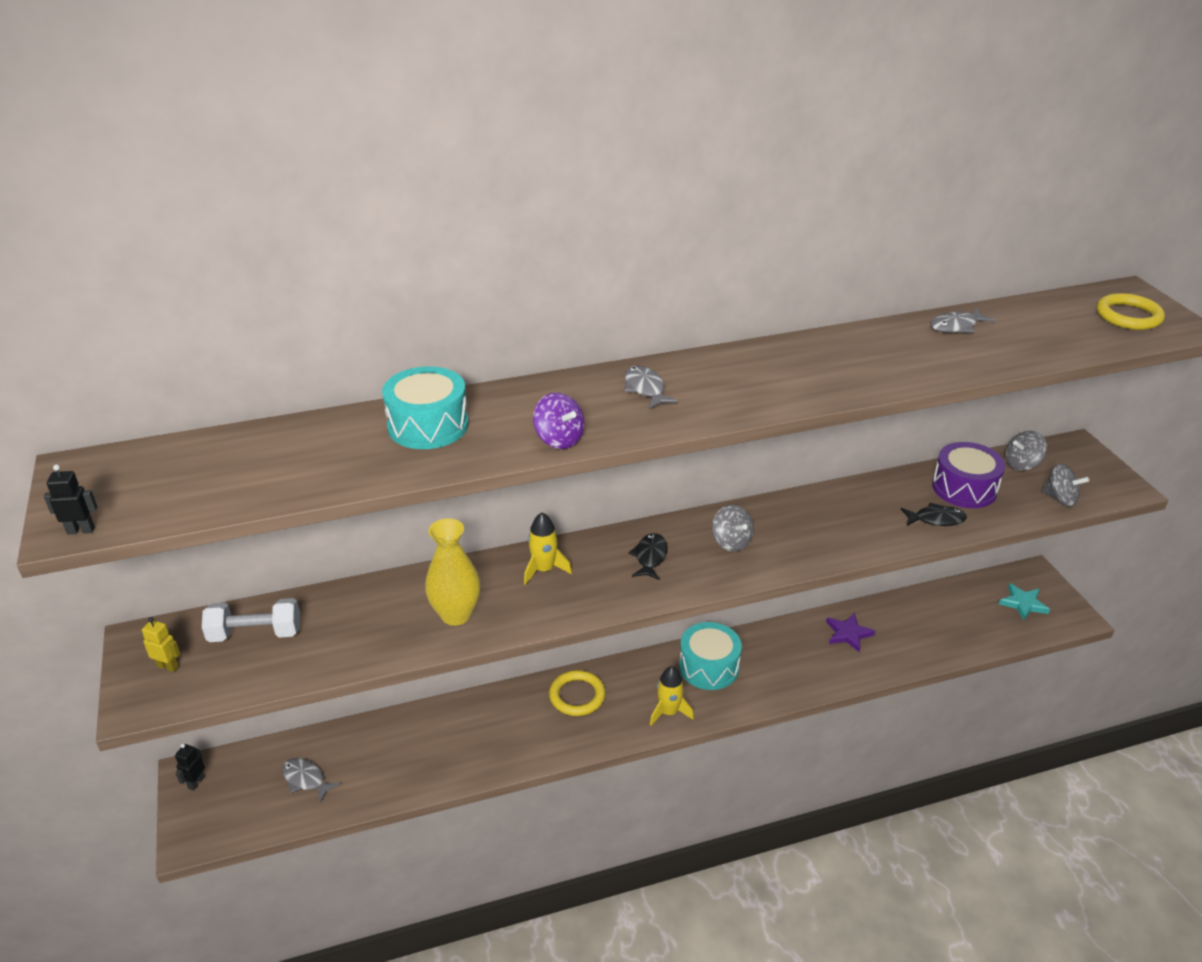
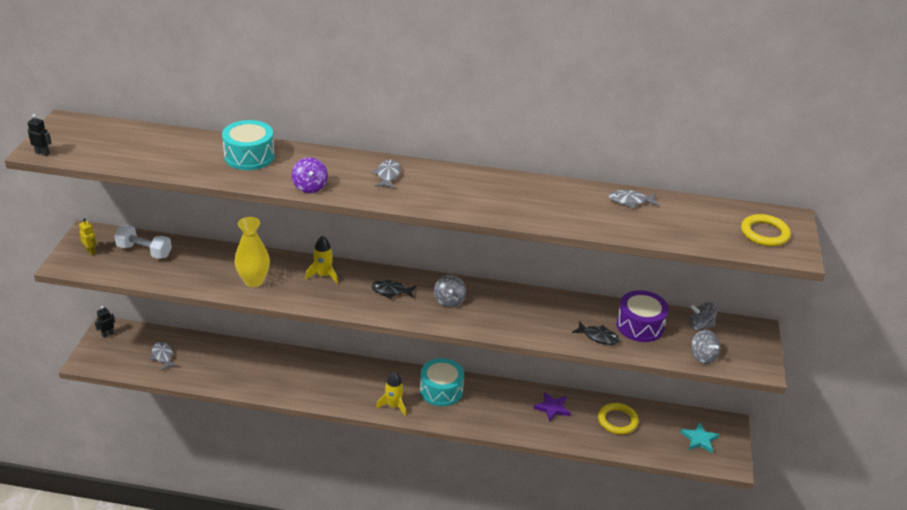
camera: 25 degrees right, 0 degrees up
(577, 696) = (346, 374): yellow ring -> yellow ring (617, 421)
(650, 557) = (391, 291): black fish -> black fish turned 120 degrees counterclockwise

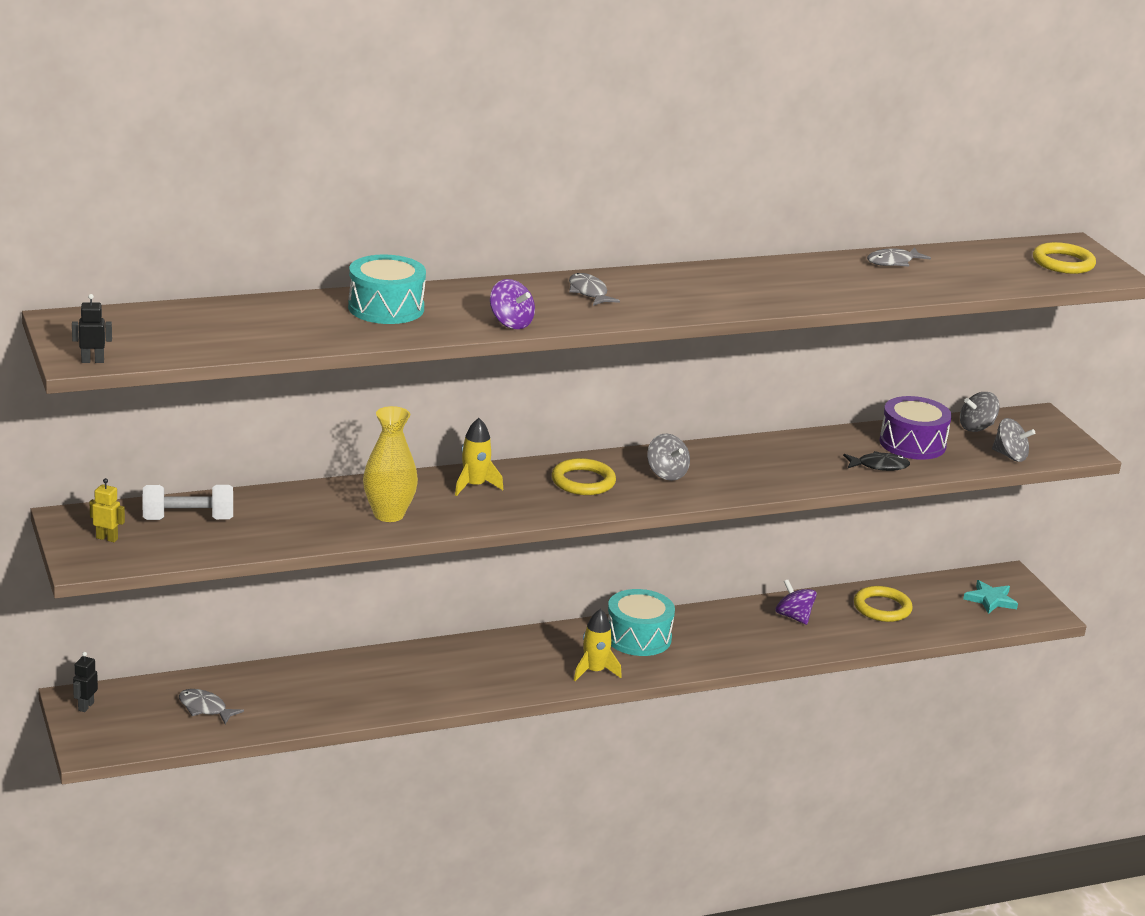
camera: 30 degrees left, 10 degrees down
(391, 291) = (583, 481): black fish -> yellow ring
(552, 408) = (794, 617): purple star -> purple spinning top

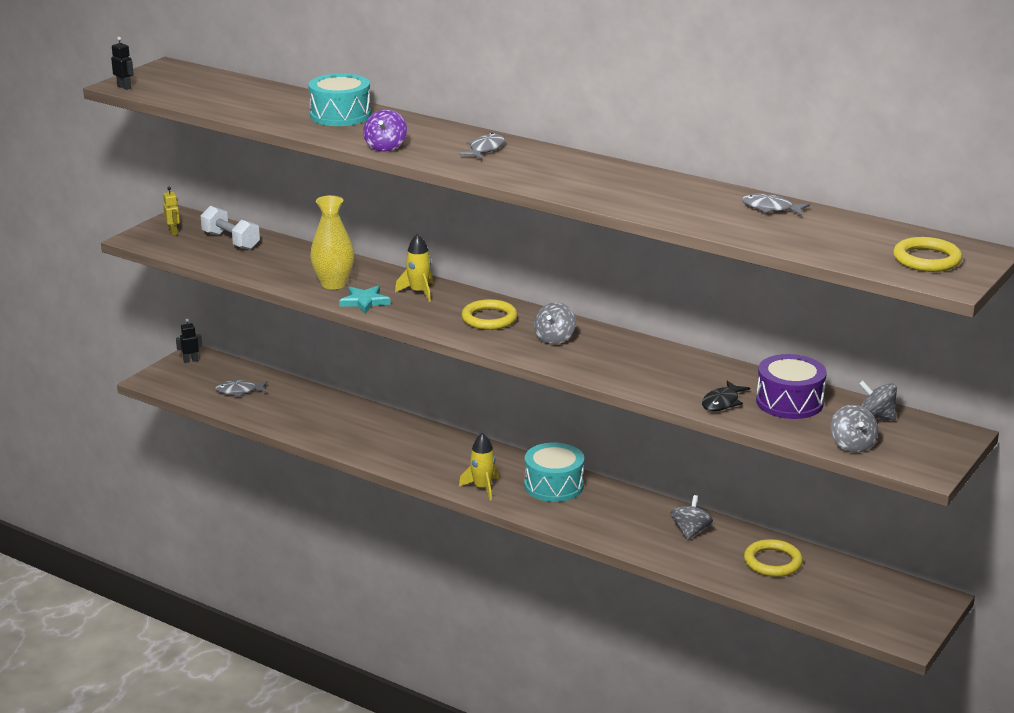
camera: 55 degrees right, 0 degrees up
(205, 708) = (239, 391): grey fish -> grey fish turned 90 degrees counterclockwise
(794, 617) = (690, 531): purple spinning top -> grey spinning top
(879, 466) = (722, 402): black fish -> black fish turned 75 degrees clockwise
(990, 600) = (878, 604): turquoise star -> turquoise star (364, 301)

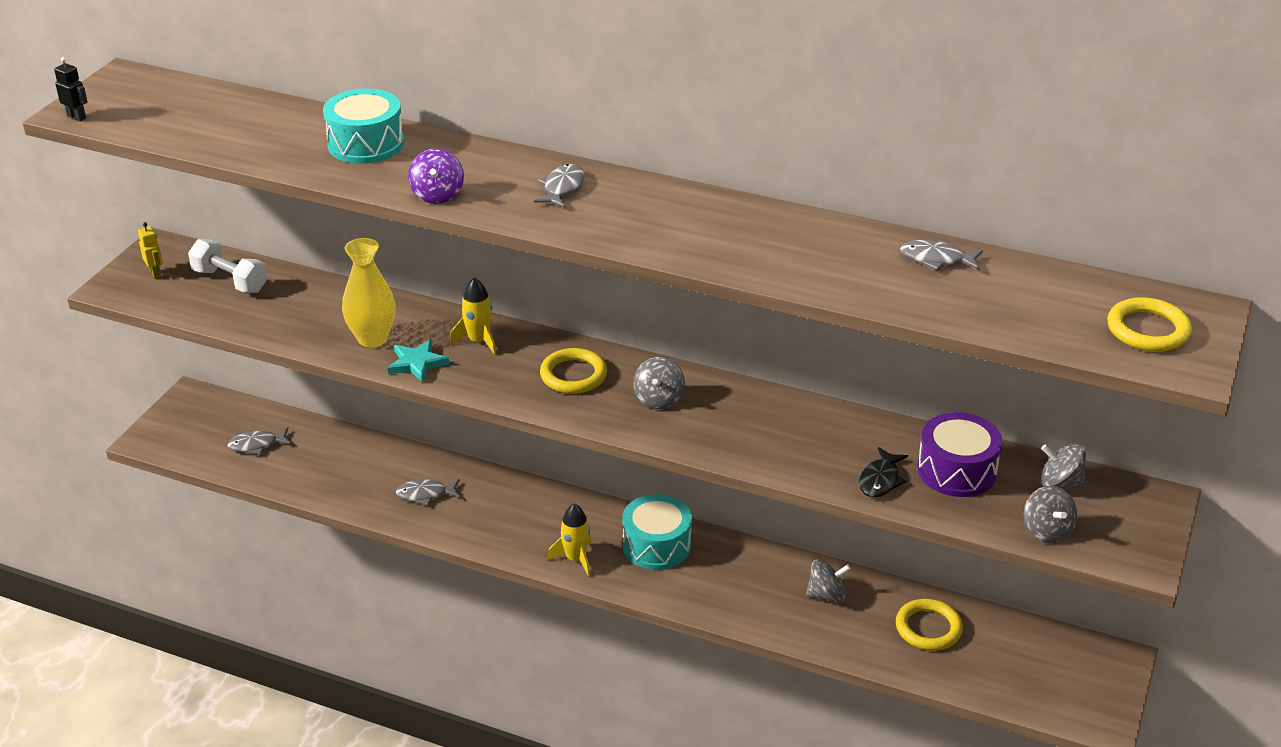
camera: 10 degrees left, 10 degrees up
(190, 360) = (188, 404): black robot -> none
(369, 435) = (425, 494): none -> grey fish
(690, 531) = (826, 594): grey spinning top -> grey spinning top turned 75 degrees clockwise

